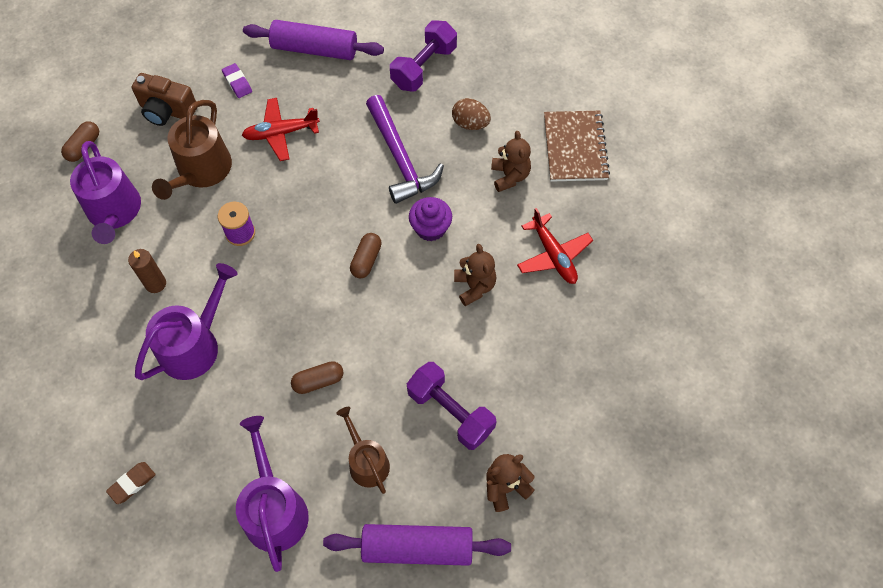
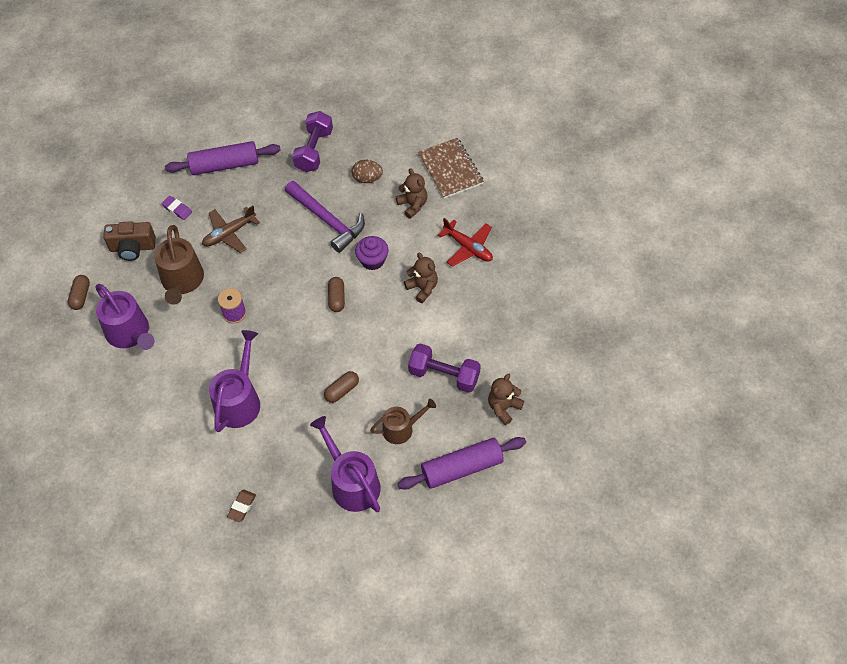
camera: 20 degrees left, 5 degrees down
(155, 284) = (188, 371): brown candle -> none
(281, 133) = (229, 233): red plane -> brown plane
(366, 462) = (401, 429): brown watering can -> brown watering can turned 120 degrees clockwise

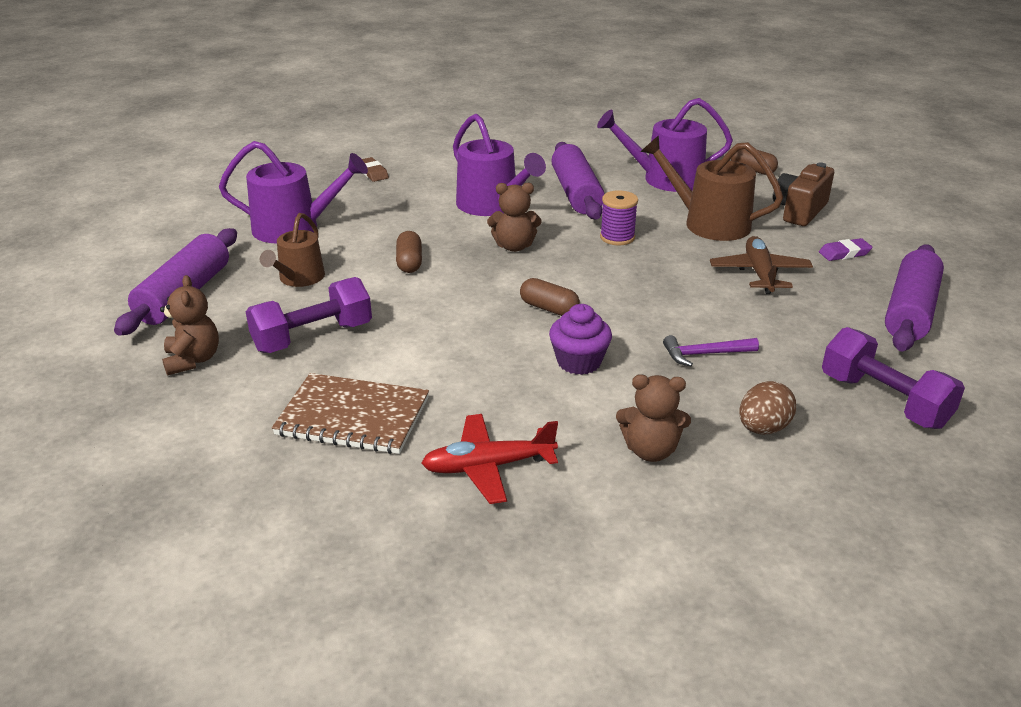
camera: 125 degrees right, 25 degrees down
(188, 367) = (576, 193): none -> purple rolling pin
(327, 220) = (705, 354): purple hammer -> purple hammer, size x0.51
(422, 288) = (471, 383): brown teddy bear -> brown teddy bear (514, 246)
(450, 169) = (696, 541): brown notebook -> brown notebook (353, 416)

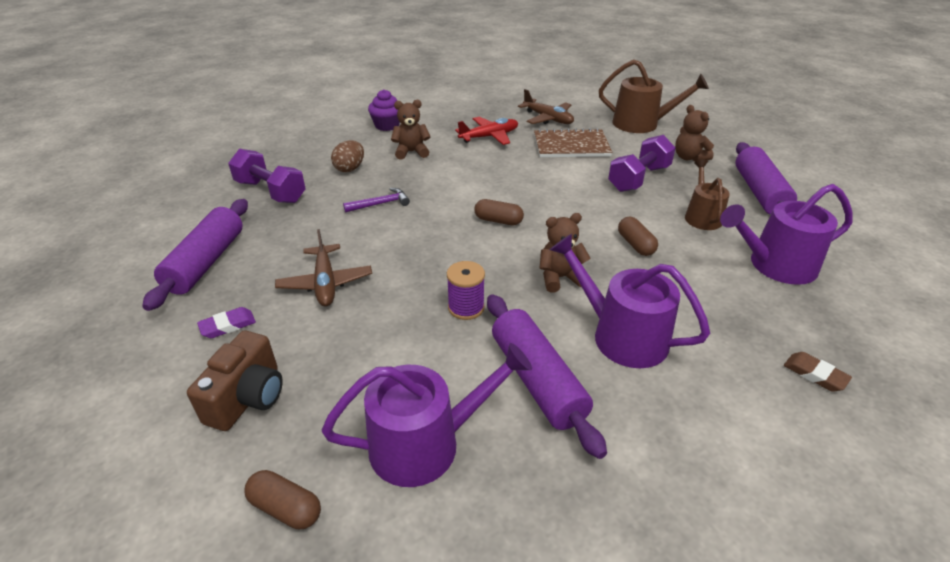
camera: 165 degrees right, 5 degrees up
(334, 502) = (548, 119): none -> brown plane
(579, 362) = (462, 188): purple cupcake -> purple cupcake (387, 125)
(709, 223) = (368, 350): brown watering can -> brown watering can (641, 124)

